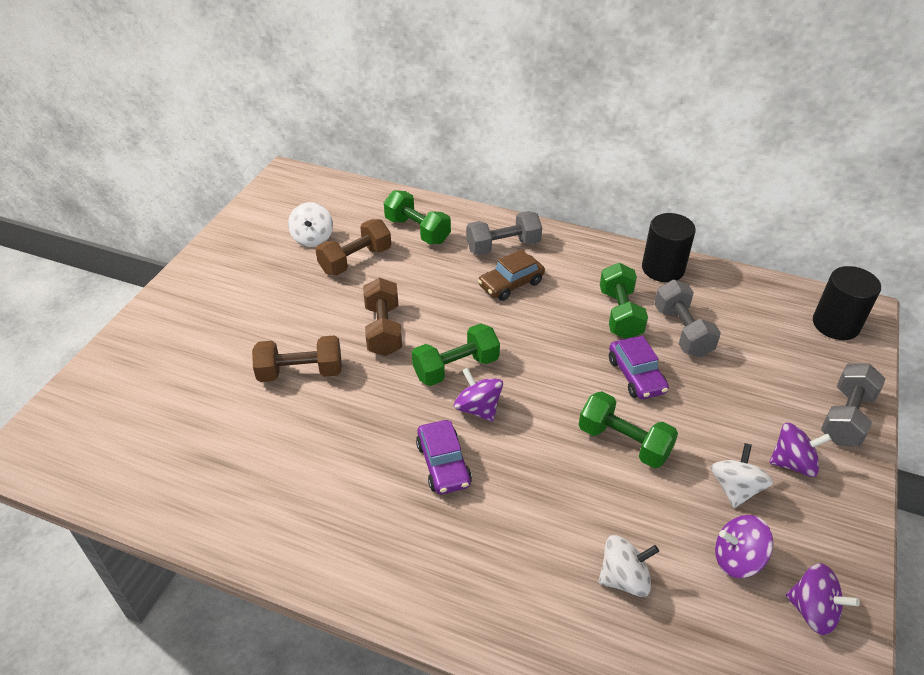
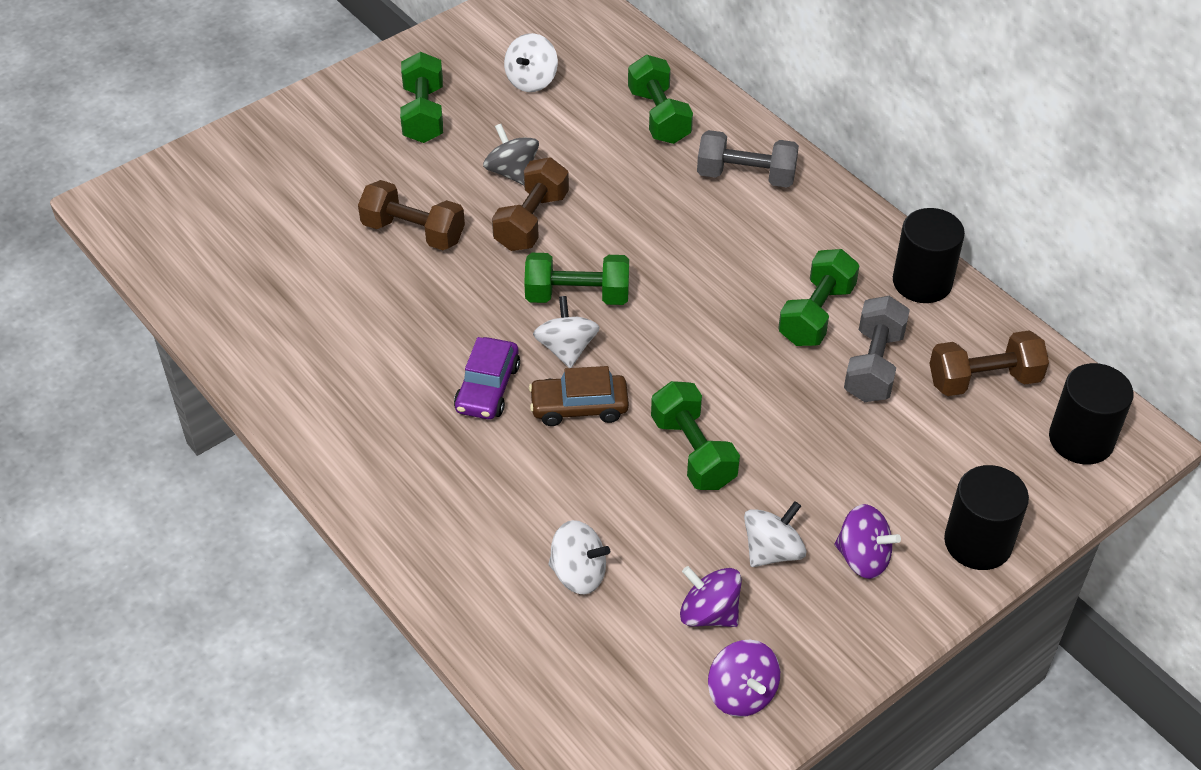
camera: 30 degrees right, 5 degrees up
(249, 287) = (423, 114): none -> green dumbbell
(344, 302) = (512, 172): none -> grey spinning top
(355, 260) = (560, 127): brown dumbbell -> brown dumbbell (984, 380)
(478, 408) = (566, 348): purple spinning top -> white spinning top
(511, 284) = (716, 226): brown car -> brown car (579, 407)
(636, 375) = (771, 390): purple car -> none
(846, 417) = (978, 542): grey dumbbell -> black cylinder

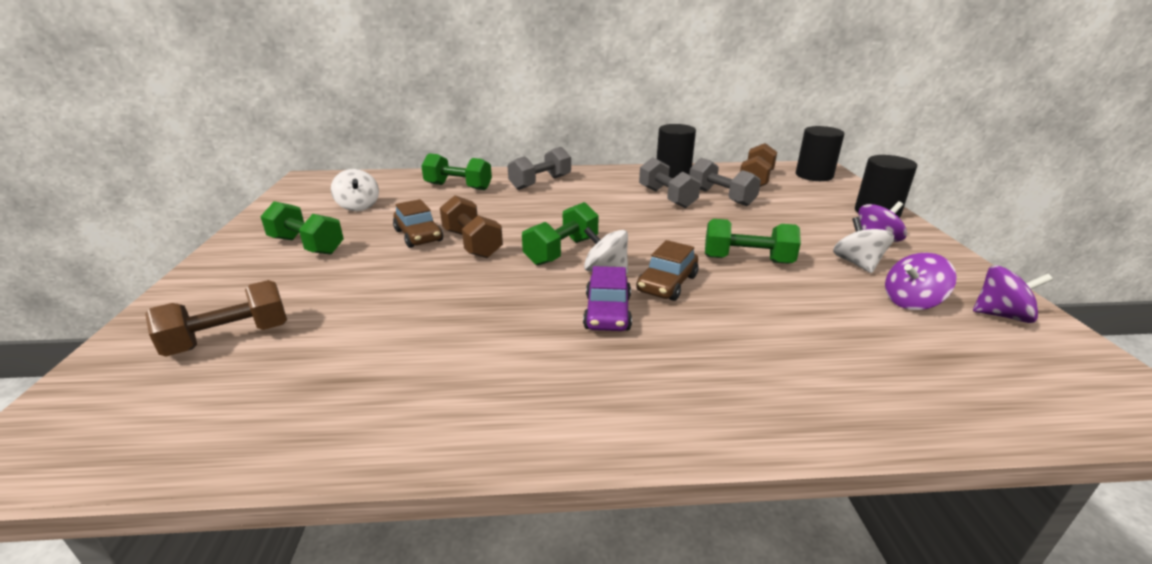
camera: 55 degrees left, 20 degrees down
(413, 232) = (404, 288): brown dumbbell -> brown dumbbell (229, 339)
(488, 388) = (607, 313): purple car -> purple car turned 45 degrees clockwise
(512, 172) = (418, 235): grey spinning top -> brown car
(578, 573) = (847, 341): white spinning top -> none
(816, 314) = (667, 197): green dumbbell -> grey dumbbell

